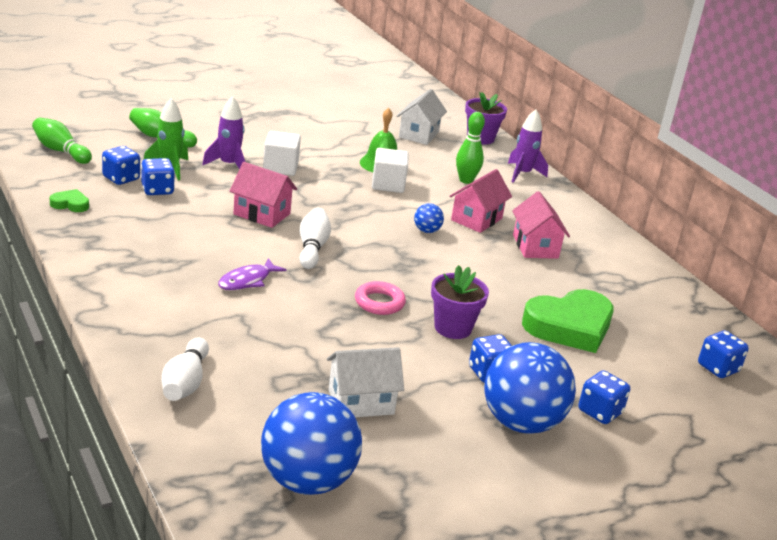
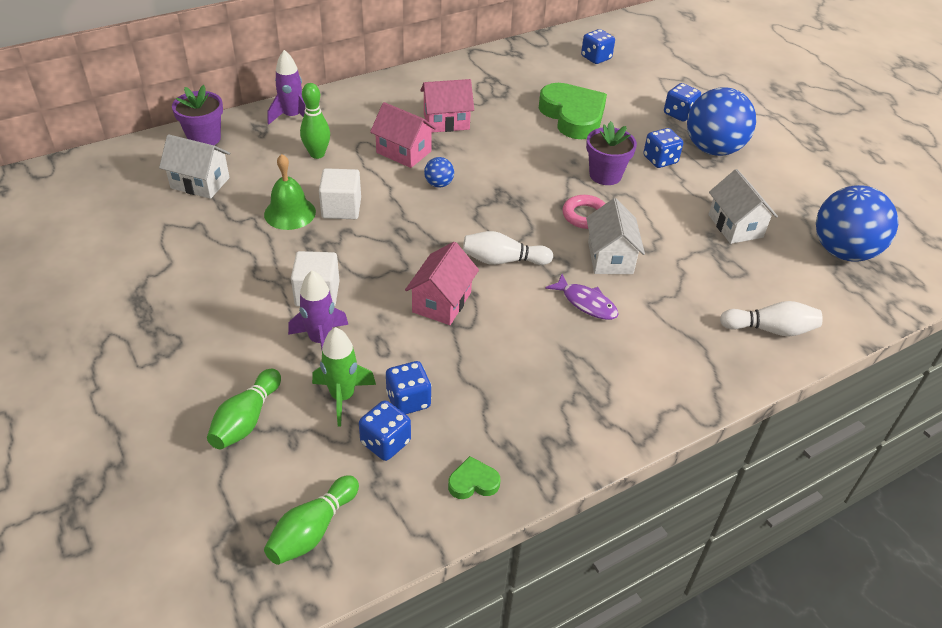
camera: 90 degrees left, 15 degrees up
(70, 204) = (473, 482): green heart -> green heart turned 75 degrees clockwise
(311, 305) = (610, 257): none -> white house

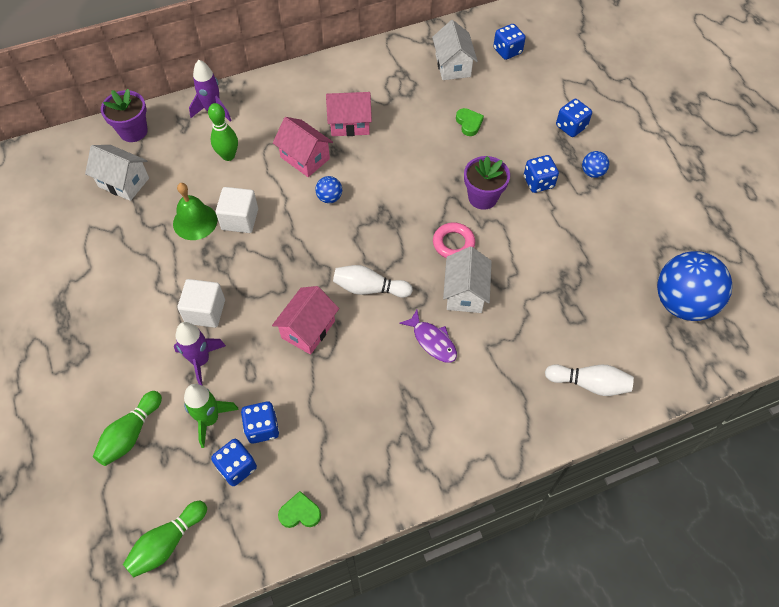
camera: 10 degrees right, 15 degrees up
(573, 116) = (469, 123): green heart -> green heart, size x0.44
(713, 149) = (592, 172): blue ball -> blue ball, size x0.43
(735, 226) = (589, 265): white house -> white house (453, 66)

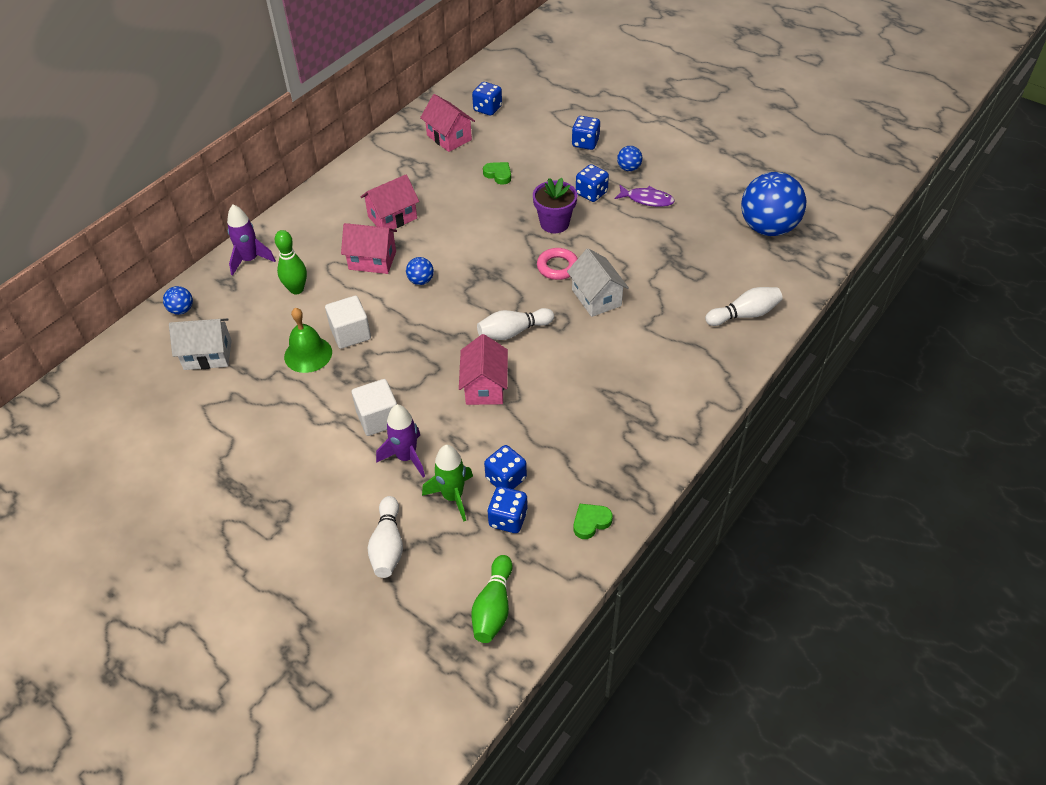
camera: 30 degrees left, 10 degrees down
(131, 434) = (388, 545): green bowling pin -> white bowling pin
(133, 131) = (181, 310): purple flower pot -> blue ball
(432, 341) = (598, 344): purple fish -> purple fish (647, 199)
(453, 66) = (449, 137): white house -> pink house

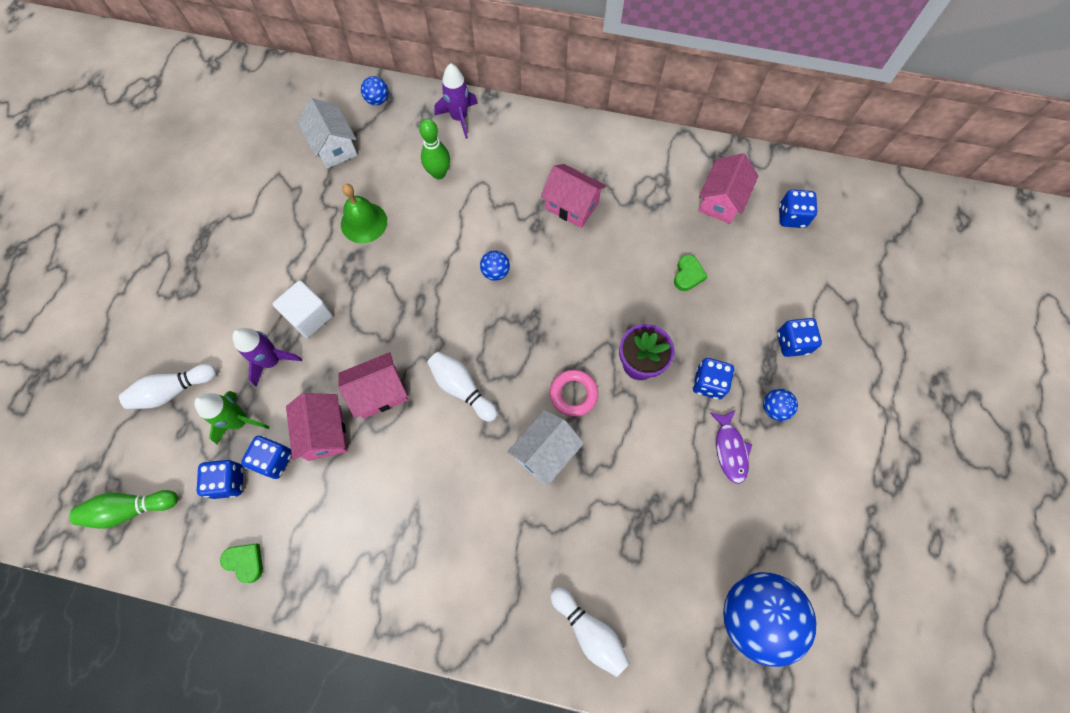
camera: 65 degrees right, 20 degrees up
(350, 333) = (402, 244): white cube -> none
(372, 260) = (504, 217): pink house -> pink house (324, 433)

